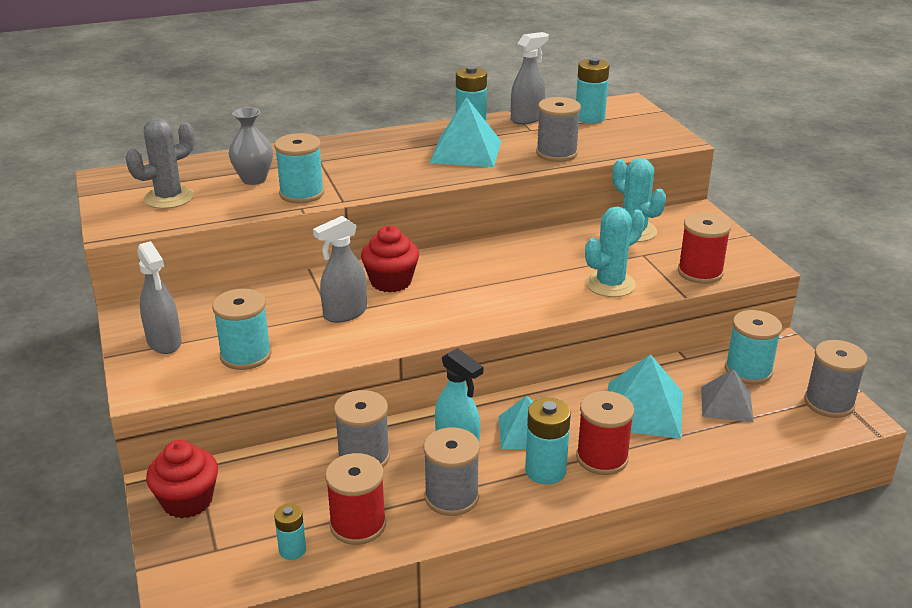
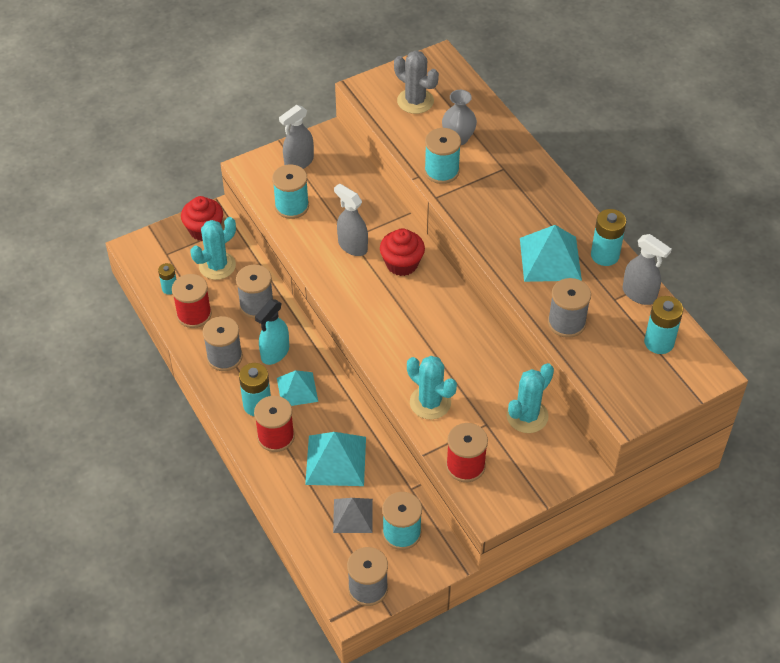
camera: 80 degrees right, 20 degrees up
(269, 492) = (217, 266): none -> turquoise cactus

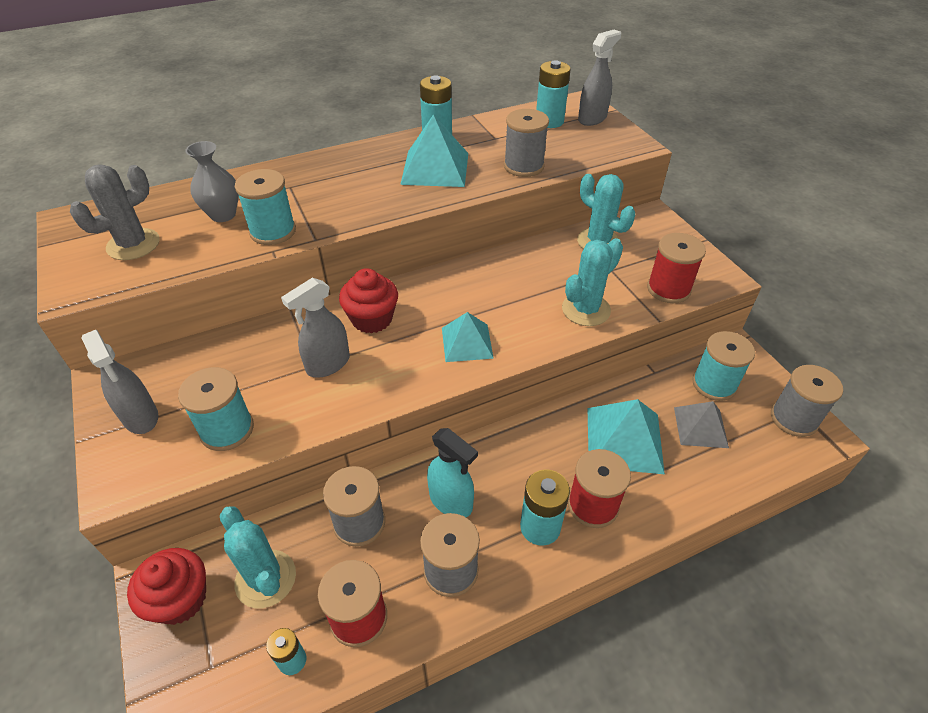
camera: 85 degrees left, 5 degrees down
(297, 389) = (515, 477): turquoise pyramid -> turquoise pyramid (467, 342)
(639, 294) = (490, 125): grey spray bottle -> grey spray bottle (592, 119)

